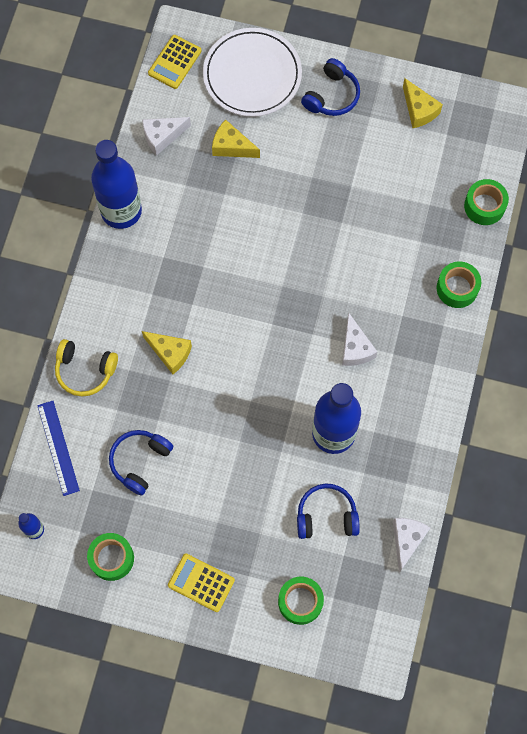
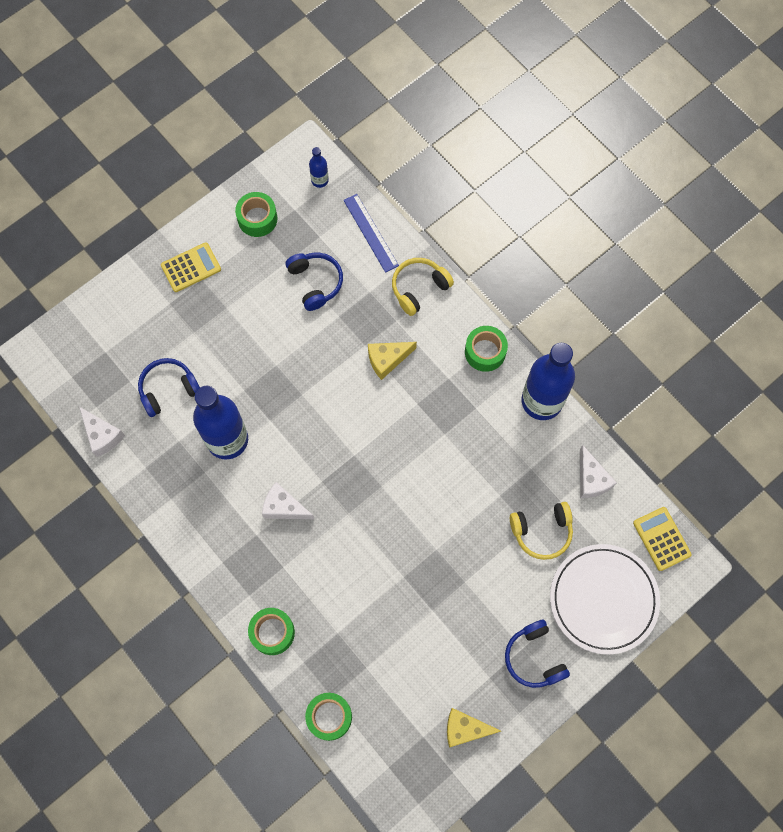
camera: 125 degrees right, 0 degrees up
(58, 447) = (370, 233): blue ruler -> blue ruler turned 45 degrees clockwise
(162, 136) = (591, 479): white cheese -> white cheese turned 150 degrees clockwise
(231, 146) = (542, 532): yellow cheese -> yellow headphones
(300, 602) = (121, 326): green tape -> green tape (485, 352)
(326, 516) = (168, 389): blue headphones -> blue headphones turned 150 degrees counterclockwise

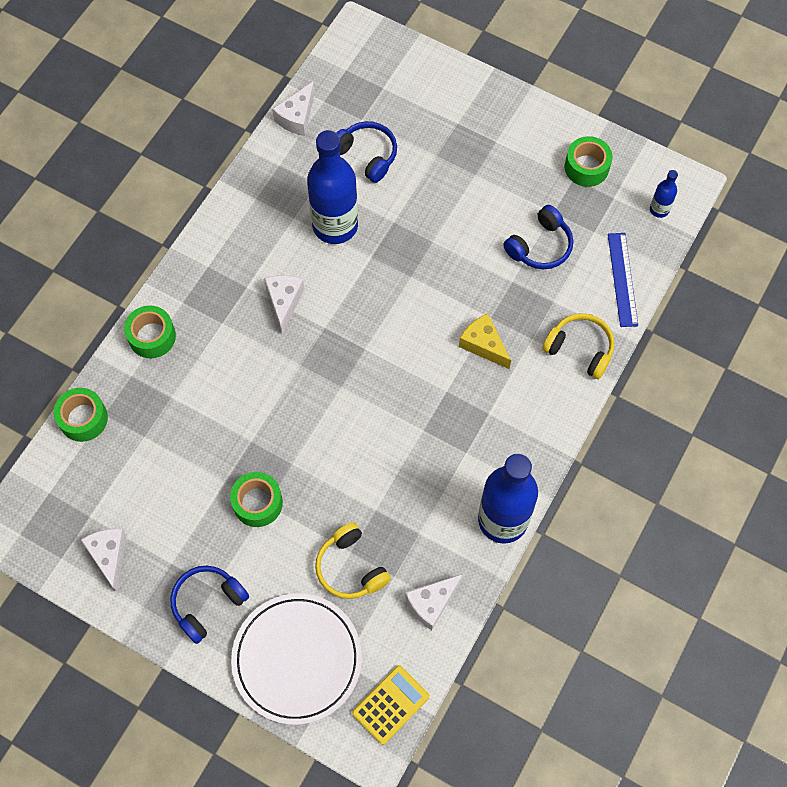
camera: 70 degrees right, 5 degrees down
(191, 267) = (504, 127): yellow calculator -> none
(370, 233) = (622, 279): blue ruler -> blue ruler turned 45 degrees counterclockwise
(465, 729) = (109, 556): yellow cheese -> white cheese
(485, 352) = (535, 441): green tape -> green tape (257, 503)

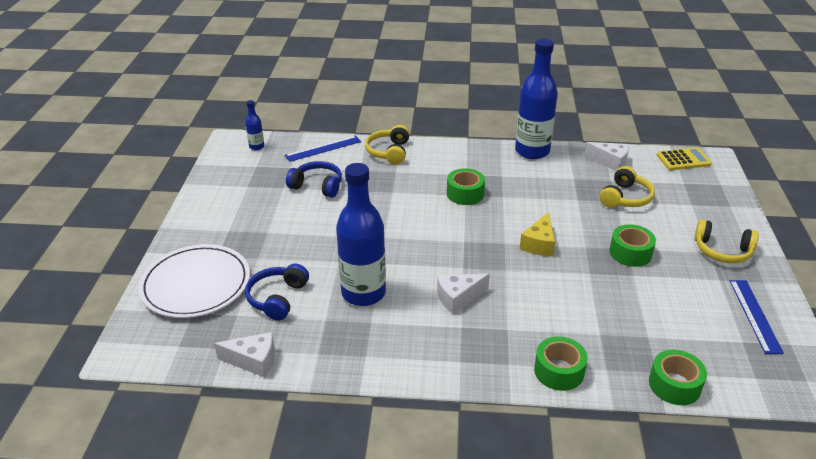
camera: 115 degrees left, 30 degrees down
(109, 556) = (755, 315): white cheese -> blue ruler
(207, 603) = (722, 251): blue headphones -> yellow headphones
(297, 659) = (705, 201): white plate -> white plate (196, 284)
(391, 704) = (683, 160): yellow calculator -> yellow calculator turned 150 degrees clockwise
(483, 345) = (416, 189): yellow cheese -> yellow cheese (539, 244)
(586, 167) = (234, 183): green tape -> green tape (465, 194)

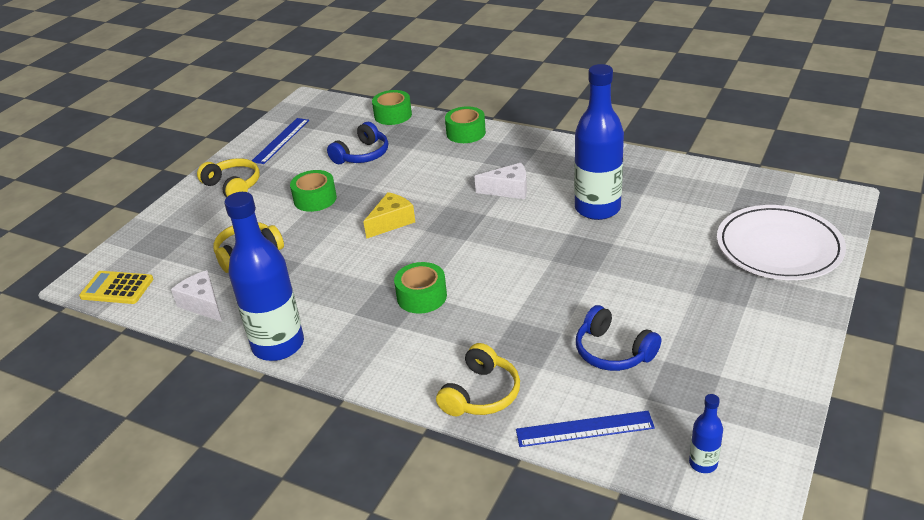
camera: 155 degrees left, 0 degrees up
(253, 361) = (713, 174): white cheese -> none
(277, 298) = (687, 219): blue headphones -> blue headphones (362, 155)

